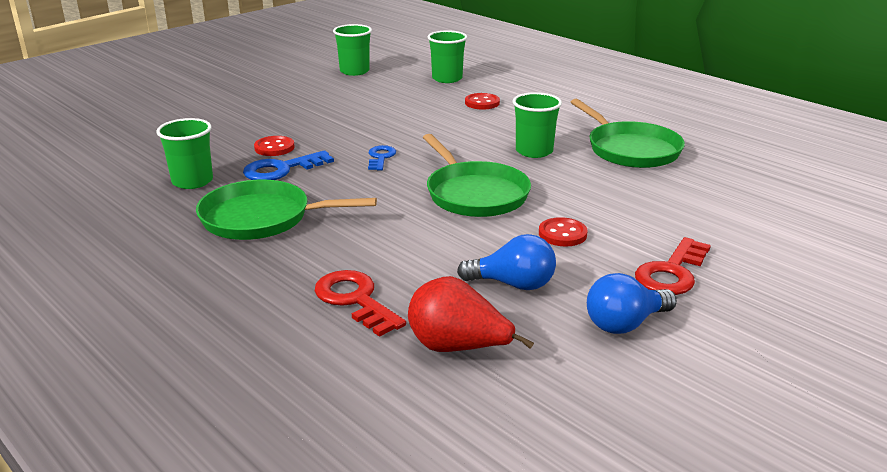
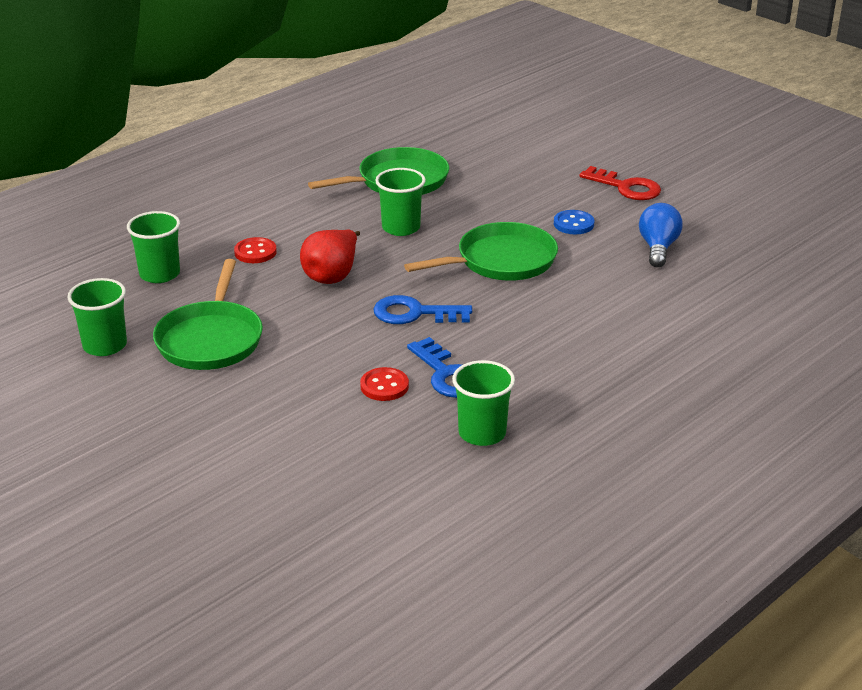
camera: 90 degrees left, 5 degrees up
(261, 218) = (566, 375): green pan -> green pan (211, 339)
(355, 300) = (699, 315): red key -> none
(380, 157) = (414, 313): blue key -> blue key, size x1.59
(458, 348) = (748, 271): red pear -> red pear (332, 275)
(562, 234) = (573, 224): red button -> blue button
(625, 324) = (699, 210): blue light bulb -> none

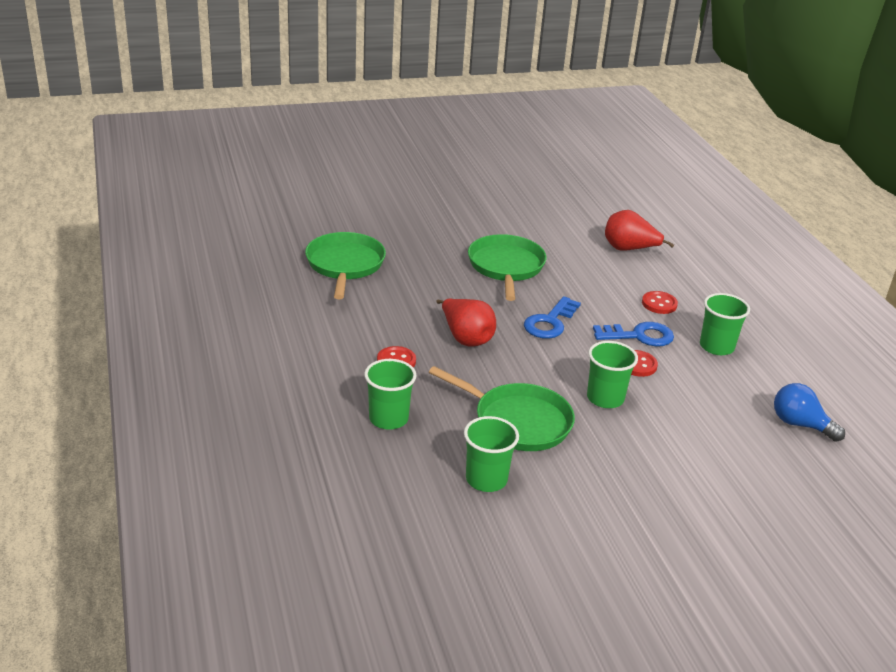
camera: 65 degrees left, 0 degrees up
(401, 228) = (420, 288): green cup -> green cup (605, 398)
(537, 373) = (659, 304): none -> red button
(573, 224) = (480, 225): blue button -> none
(626, 187) = (448, 191): red key -> none
(646, 326) = (629, 249): none -> red pear
(658, 248) = (538, 211): blue light bulb -> blue light bulb (800, 424)

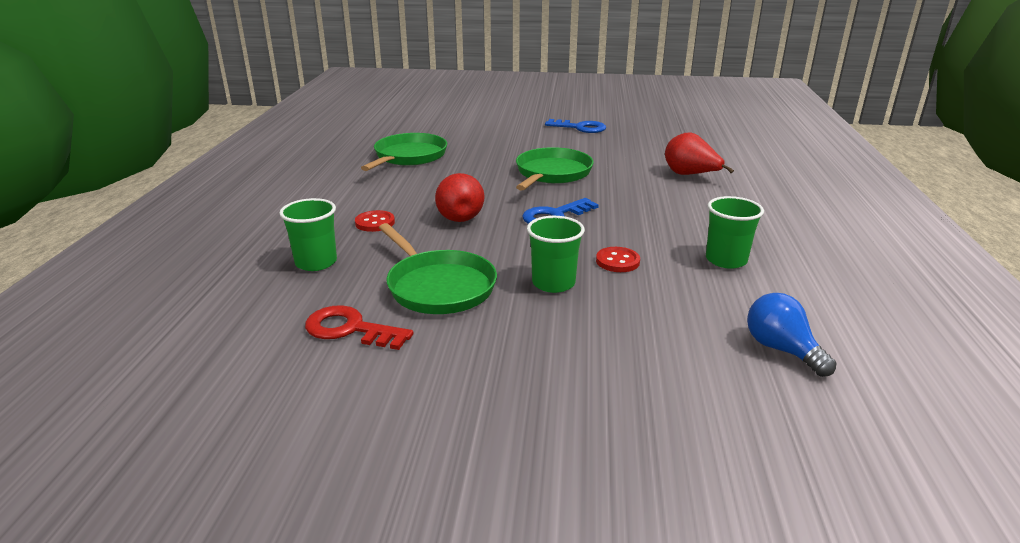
camera: 25 degrees right, 5 degrees down
(486, 479) = (350, 329): green cup -> red key
(639, 336) = (641, 239): blue key -> blue key (580, 128)
(659, 304) = (687, 217): red button -> none

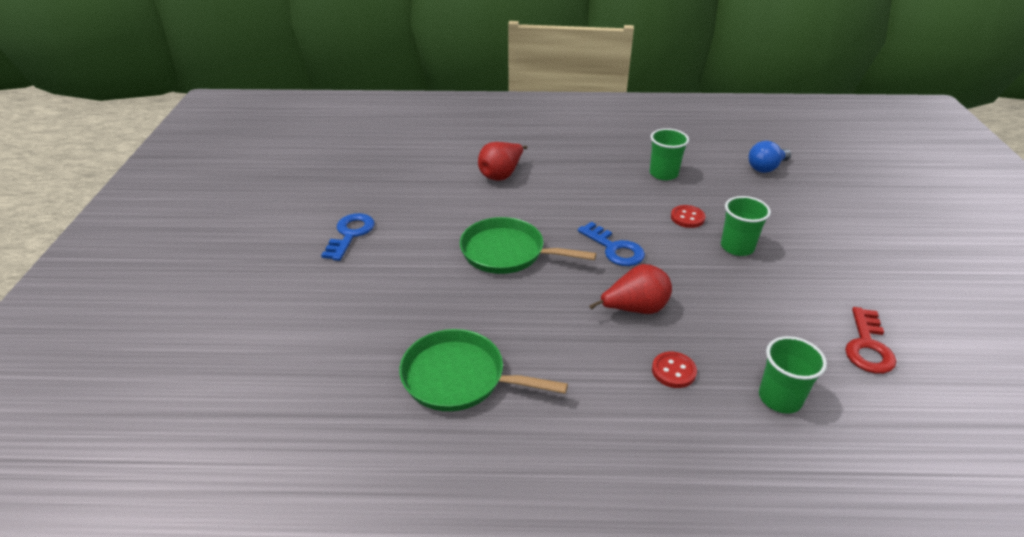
camera: 95 degrees left, 10 degrees up
(439, 286) = (776, 306): green pan -> none

